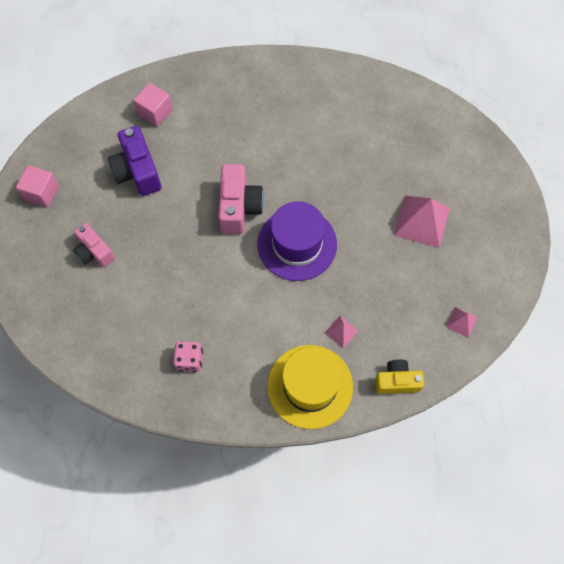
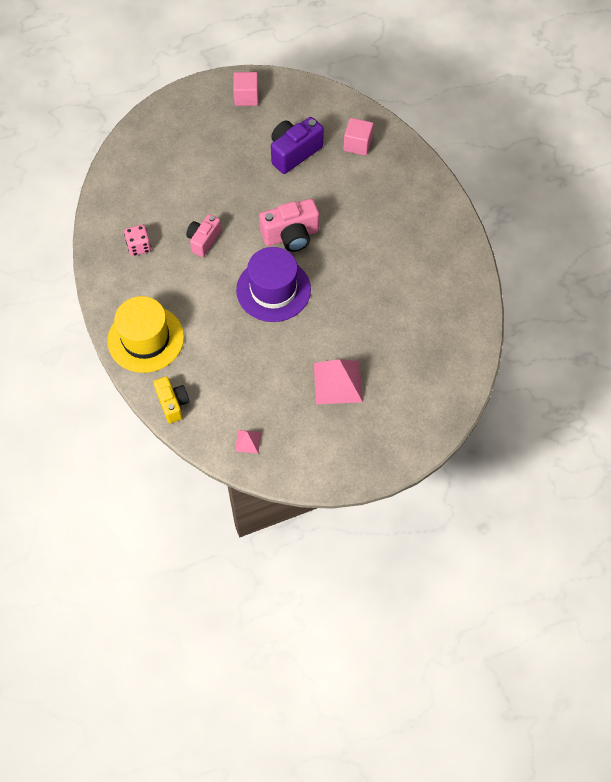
camera: 70 degrees right, 5 degrees down
(94, 252) = (208, 150): pink camera -> pink camera (204, 240)
(341, 331) = (203, 348): pink pyramid -> none

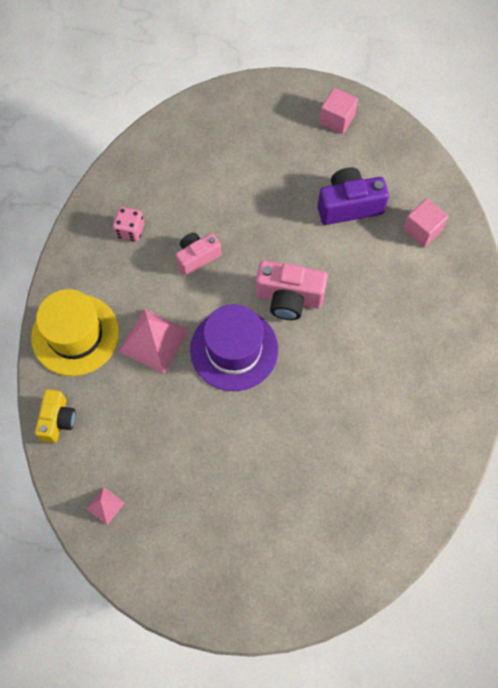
camera: 30 degrees right, 5 degrees up
(338, 382) = (236, 491): pink pyramid -> pink pyramid (154, 340)

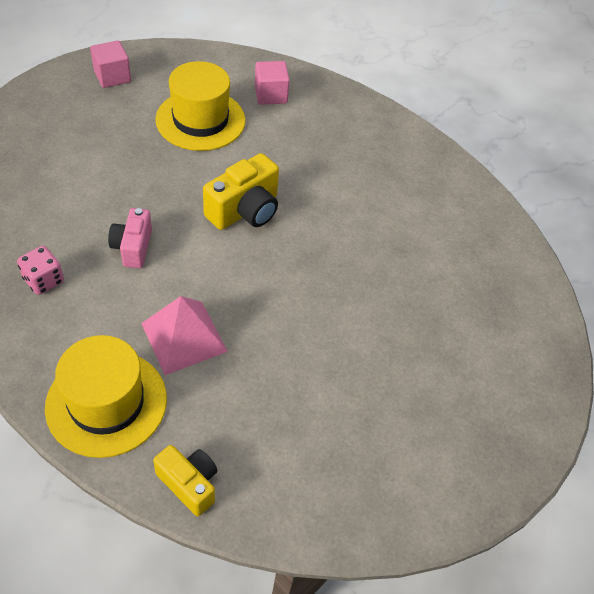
camera: 60 degrees left, 15 degrees down
(105, 505) = (327, 498): pink pyramid -> none
(234, 349) = (256, 280): purple hat -> none
(289, 298) = (245, 210): pink camera -> yellow camera
(349, 206) = (200, 120): purple camera -> yellow hat

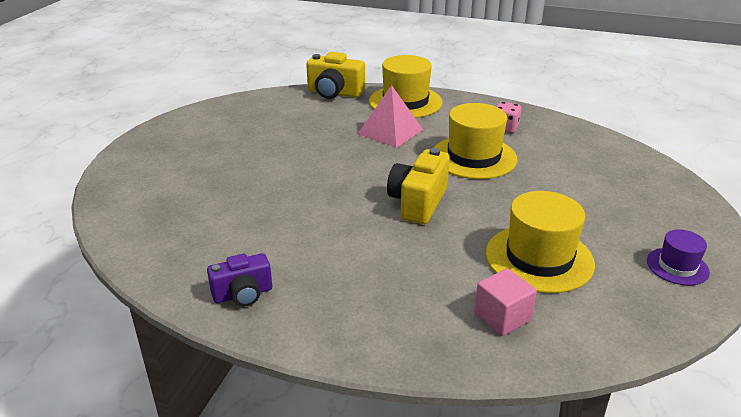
camera: 160 degrees right, 20 degrees down
(112, 76) = (677, 266): pink cube -> purple hat
(133, 247) = (473, 157): pink camera -> yellow hat
(189, 484) = (334, 93): yellow camera -> yellow camera, size x1.51
(440, 180) = (243, 294): none -> purple camera

